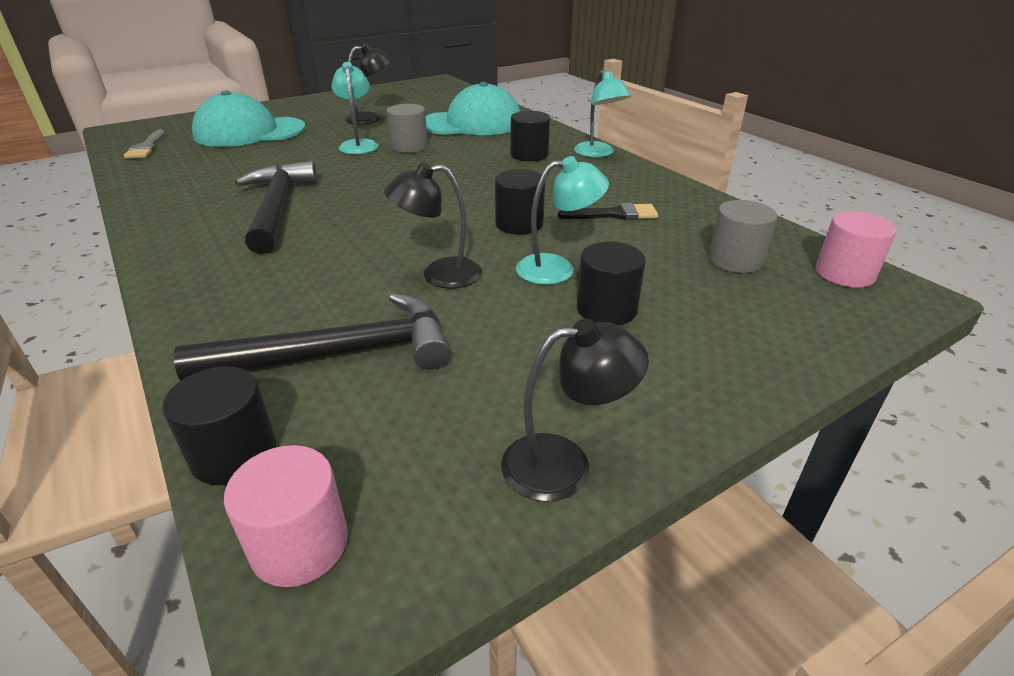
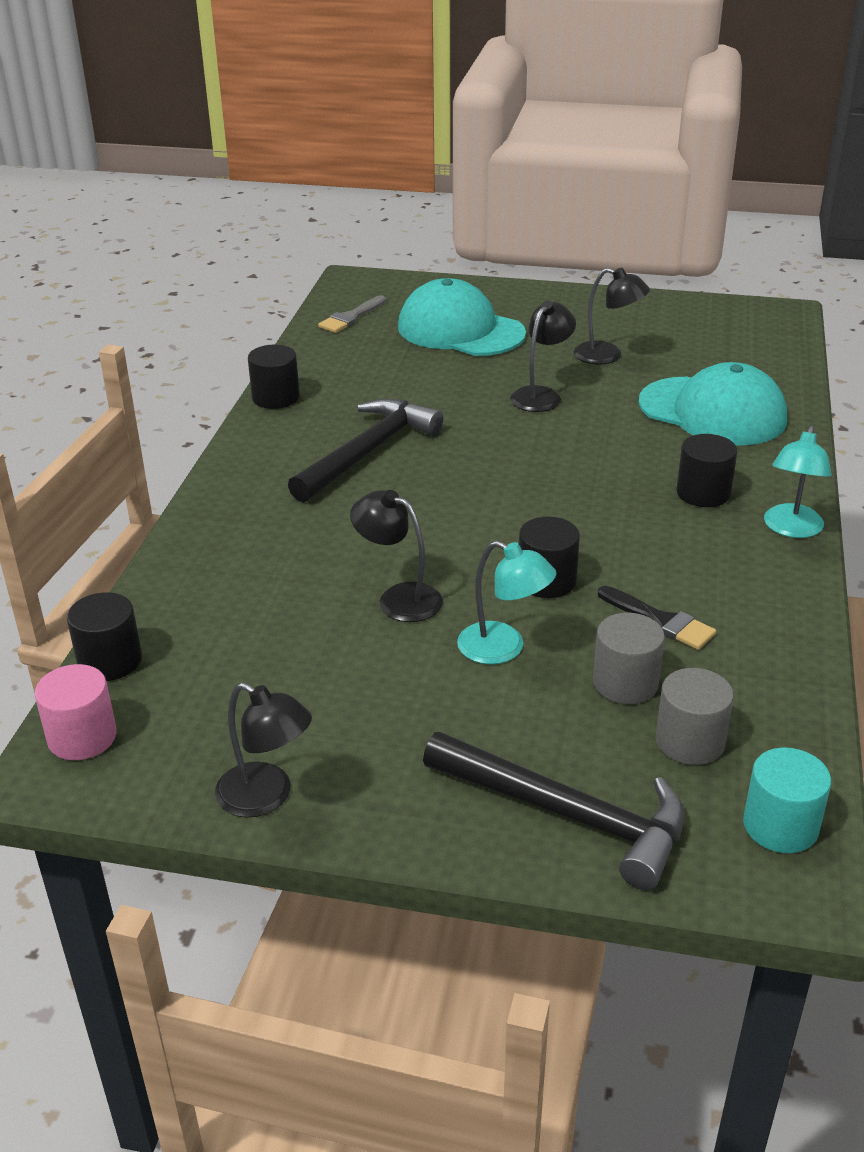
camera: 45 degrees right, 0 degrees up
(339, 354) = (242, 627): black hammer -> black hammer (567, 815)
(358, 144) = (541, 395): turquoise lamp -> black lamp
(409, 146) = (588, 421): grey cylinder -> grey cylinder (625, 683)
(606, 309) = (480, 711): black cylinder -> black cylinder (275, 397)
(844, 273) = (780, 826): pink cylinder -> turquoise cylinder

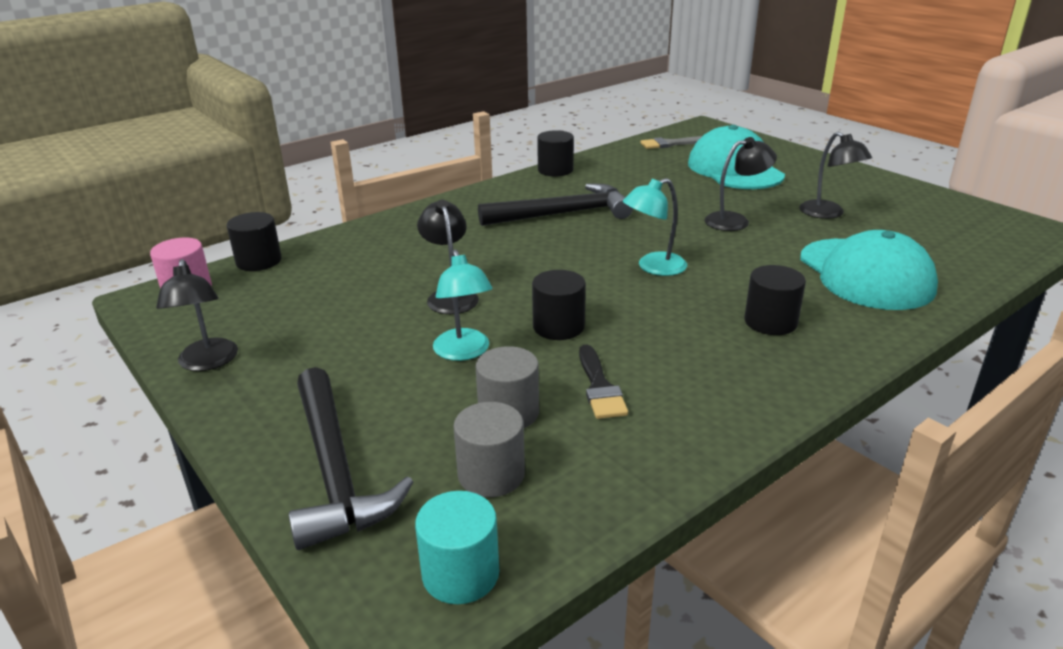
camera: 40 degrees right, 5 degrees down
(791, 529) = (812, 376): turquoise lamp -> turquoise lamp (653, 267)

